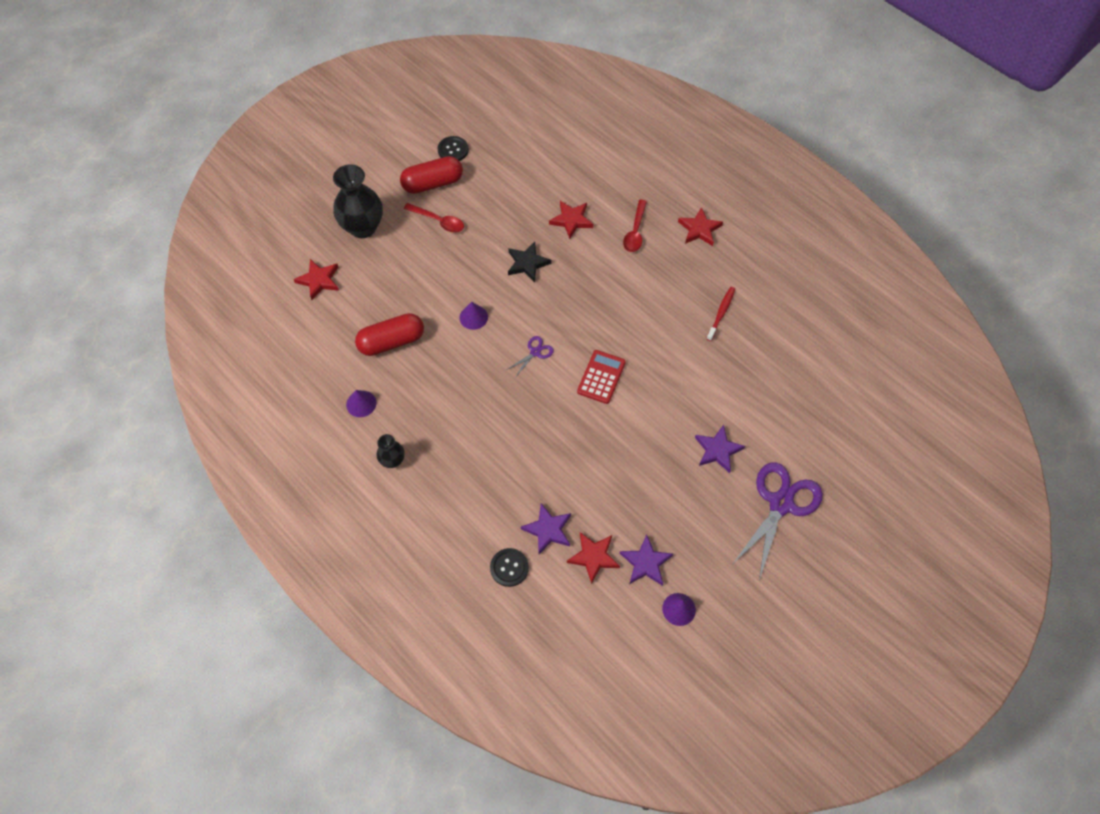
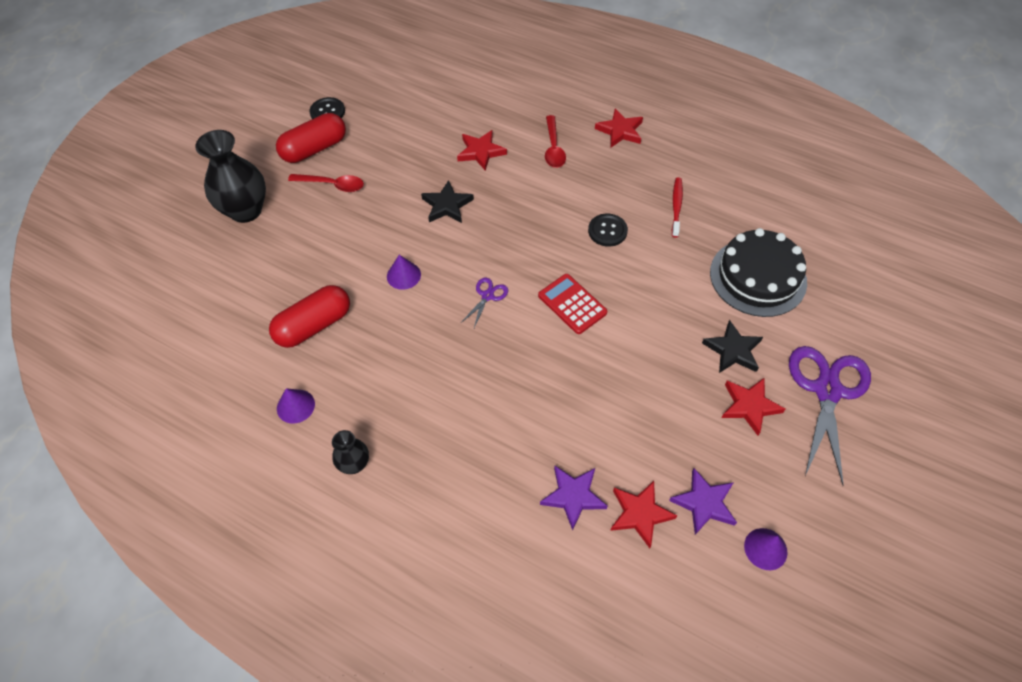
camera: 15 degrees left, 5 degrees down
(319, 280) = (207, 279): red star -> red star (749, 406)
(509, 568) = (542, 557): black button -> black button (607, 231)
(601, 377) = (572, 304): red calculator -> red calculator turned 45 degrees counterclockwise
(717, 450) = (733, 350): purple star -> black star
(765, 394) = (758, 277): none -> black cake

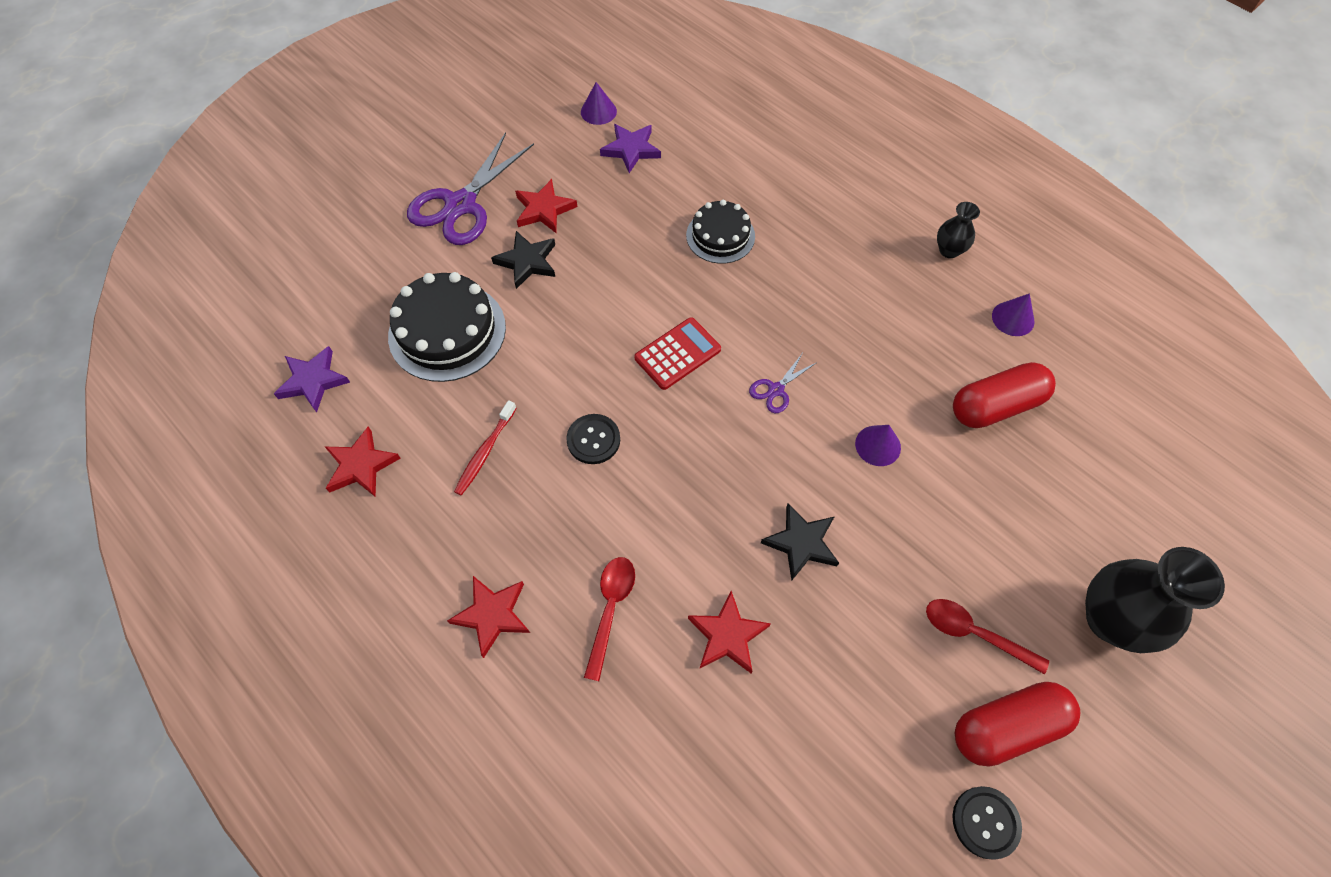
camera: 165 degrees left, 5 degrees up
(572, 304) = (677, 354): red calculator -> red calculator turned 105 degrees counterclockwise
(573, 496) = (744, 179): purple star -> purple star (313, 381)
(575, 422) = (720, 236): none -> black cake
(640, 514) = (690, 155): red star -> red star (361, 465)

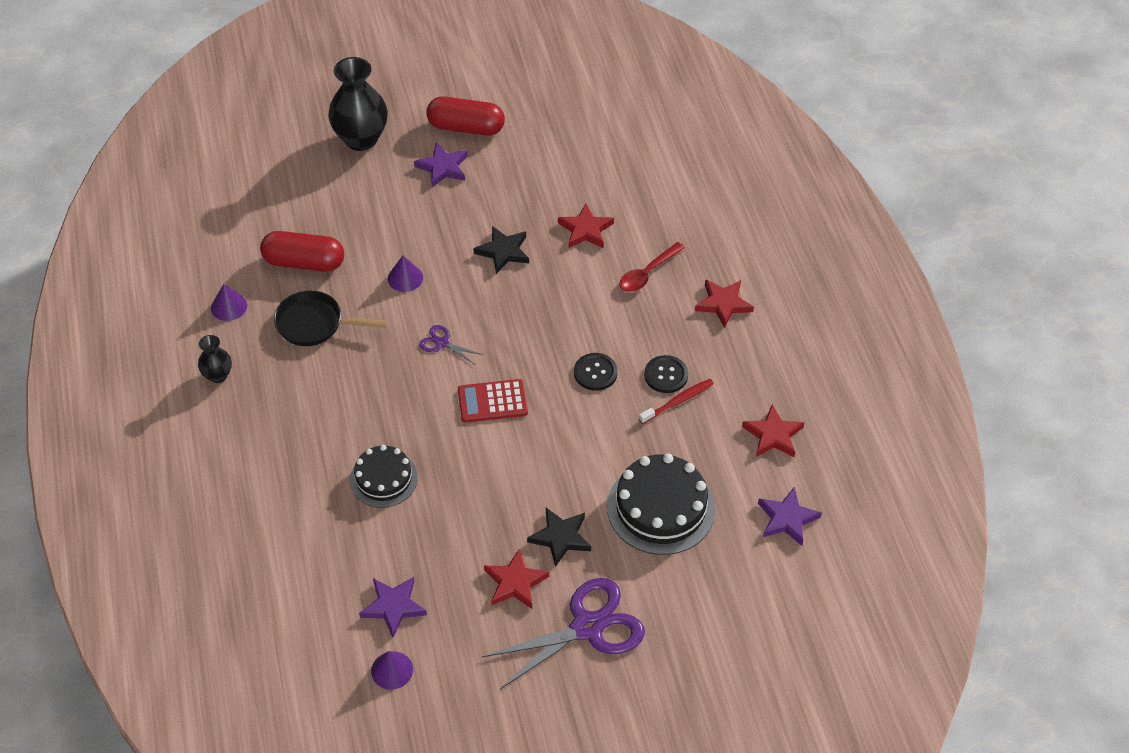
camera: 150 degrees left, 10 degrees down
(776, 390) = (442, 343): purple scissors -> purple scissors turned 135 degrees counterclockwise
(916, 344) = (315, 324): none -> black pan
(974, 633) = (443, 167): red spoon -> purple star
(985, 822) = (513, 103): black button -> black button (666, 375)

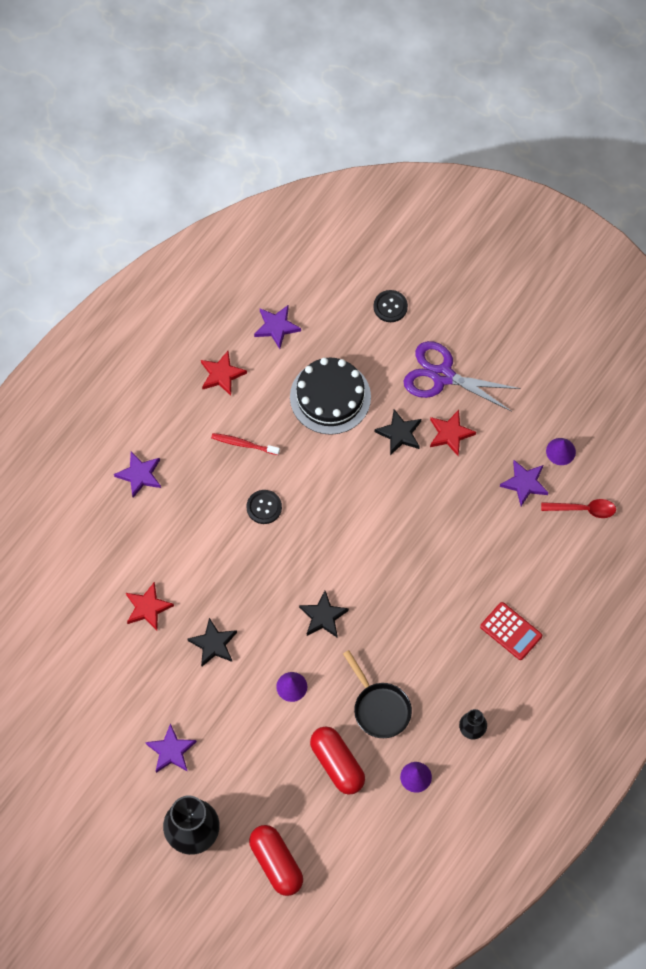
camera: 130 degrees left, 15 degrees up
(383, 479) = (451, 562): black cake -> none
(442, 343) = (323, 616): purple scissors -> black star
(466, 127) = (118, 769): red capsule -> red capsule (276, 863)
(492, 401) = (340, 548): red calculator -> red calculator (511, 631)
(647, 273) = (153, 539): red spoon -> red spoon (583, 509)
(666, 375) = (229, 466): black button -> black button (390, 307)
(723, 304) = (140, 475): red star -> purple star

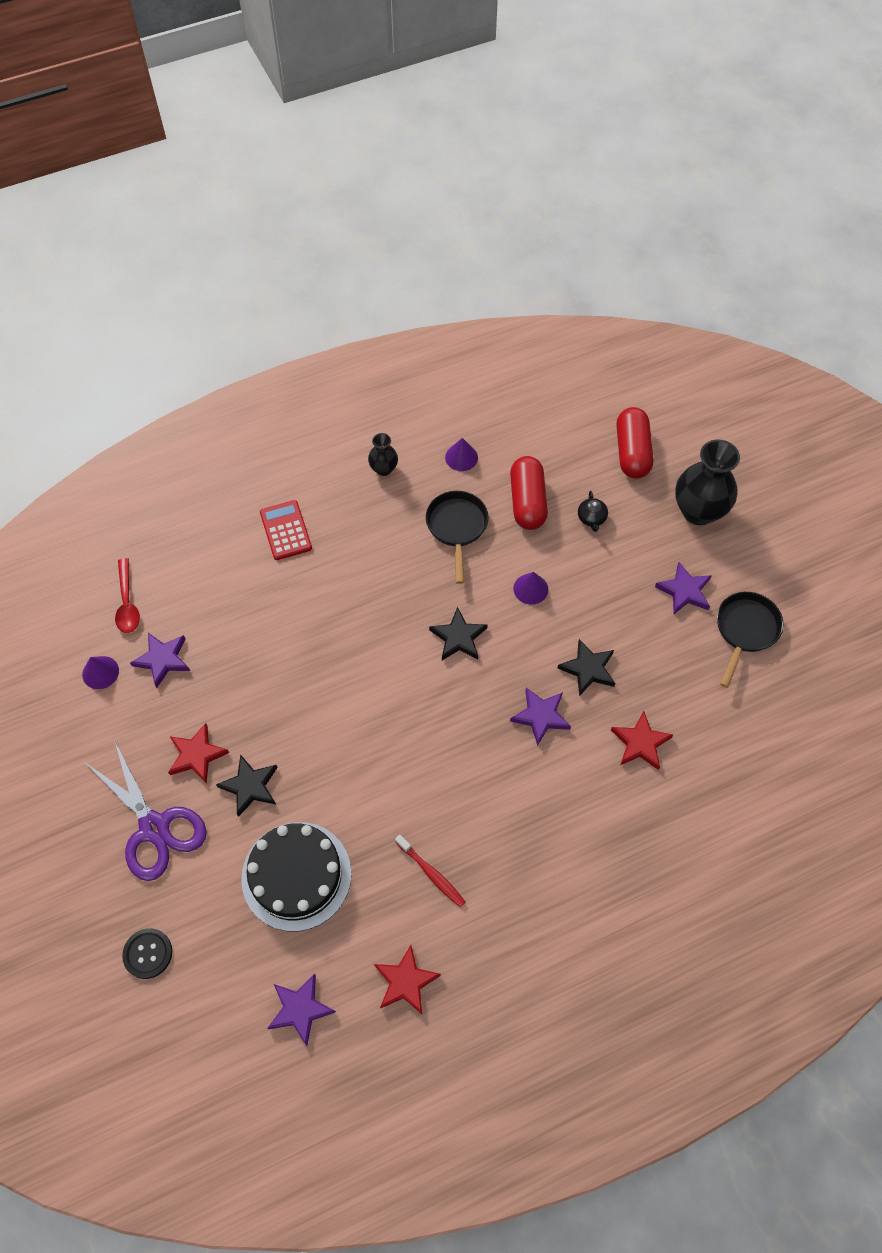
camera: 150 degrees left, 5 degrees down
(109, 741) = (745, 631): none -> black pan
(140, 475) = (574, 904): purple star -> purple star (540, 716)
(264, 507) = (452, 785): black button -> none
(277, 777) = (591, 518): none -> black teapot
(583, 509) = (127, 603): red spoon -> red spoon turned 135 degrees counterclockwise

